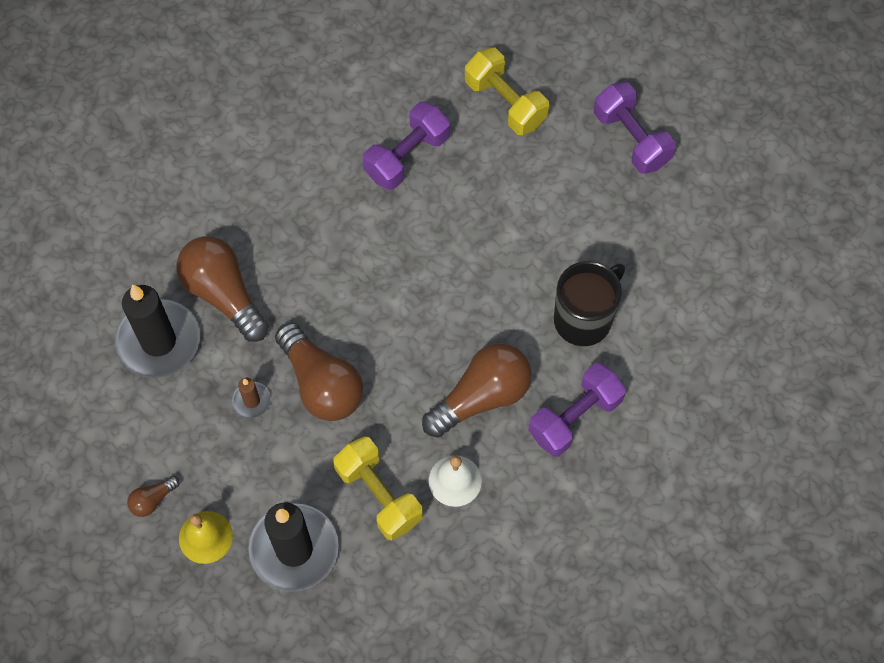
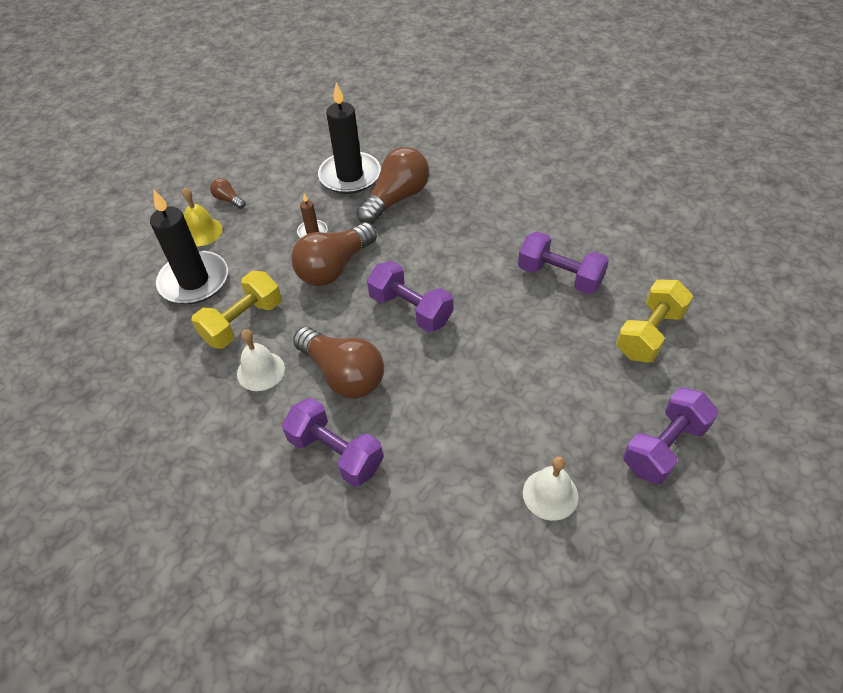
camera: 80 degrees right, 15 degrees down
(410, 314) = (410, 309): none -> purple dumbbell
(584, 319) = (443, 441): black mug -> none
(657, 244) = (550, 494): none -> white bell

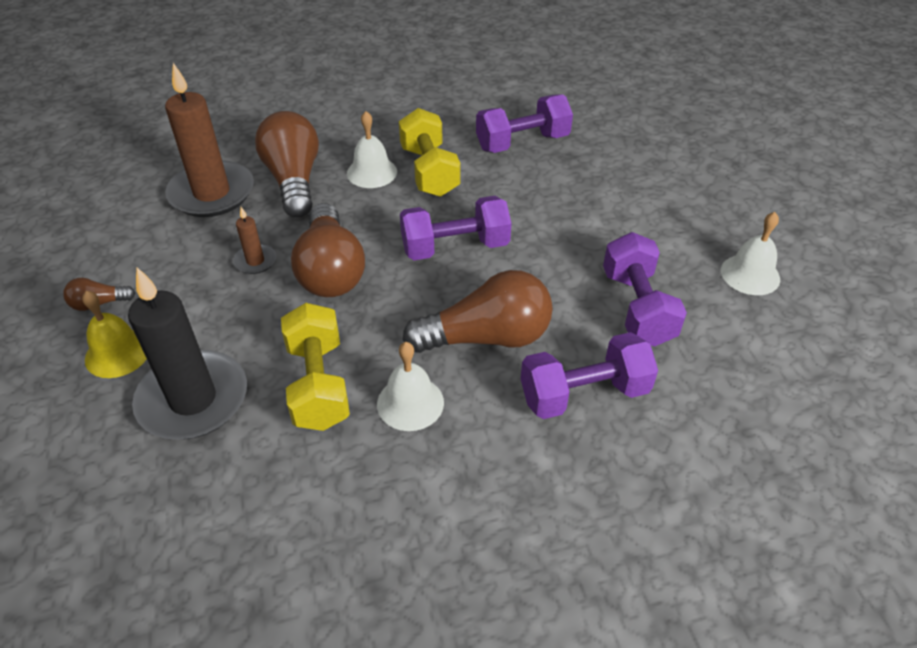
camera: 55 degrees left, 5 degrees down
(350, 176) = (212, 193): black candle -> brown candle
(441, 225) = (372, 172): none -> white bell
(649, 334) = (635, 134): yellow dumbbell -> yellow dumbbell (429, 171)
(664, 447) = (752, 190): purple dumbbell -> purple dumbbell (637, 308)

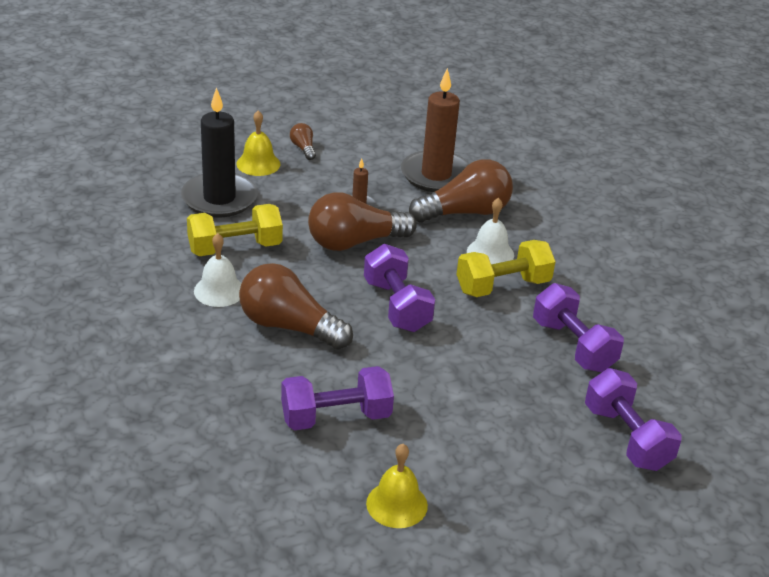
camera: 80 degrees right, 10 degrees down
(487, 337) = (289, 326): brown light bulb -> brown light bulb turned 135 degrees clockwise
(584, 394) = (231, 379): purple dumbbell -> purple dumbbell (626, 438)
(750, 274) = (397, 504): white bell -> yellow bell

